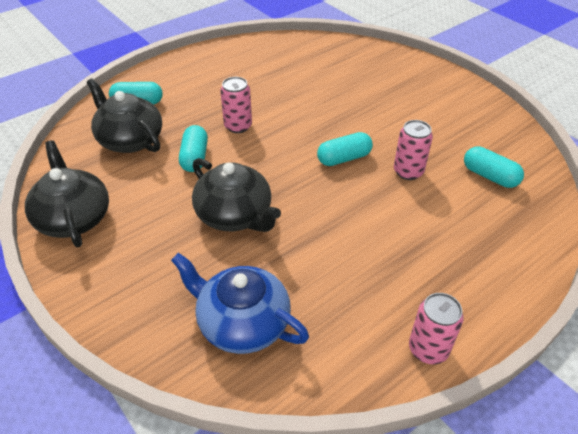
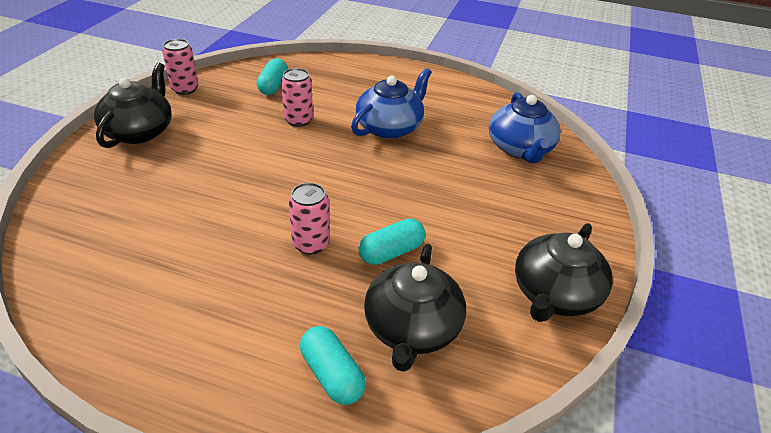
camera: 125 degrees left, 5 degrees down
(235, 215) = (437, 190): black teapot -> black teapot (140, 131)
(344, 158) = (308, 156): turquoise capsule -> none
(356, 230) = (390, 127): none -> blue teapot
(428, 349) = (454, 84): pink can -> pink can (185, 89)

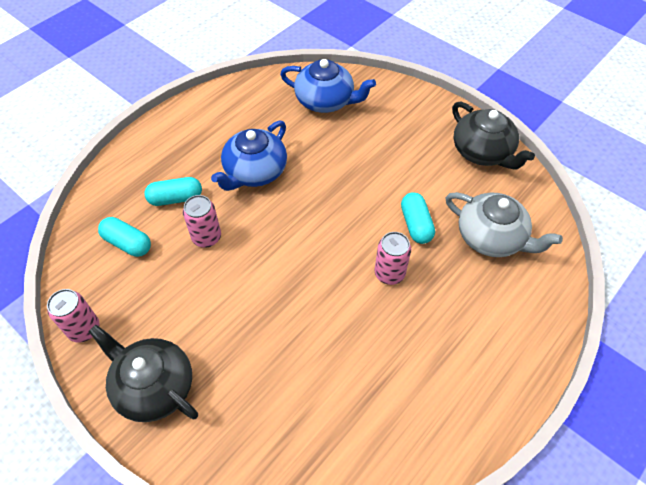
camera: 65 degrees left, 15 degrees up
(332, 375) = (519, 294): turquoise capsule -> turquoise capsule (176, 198)
(390, 127) = (254, 172): blue teapot -> blue teapot turned 120 degrees counterclockwise
(412, 328) = (491, 237): black teapot -> grey teapot

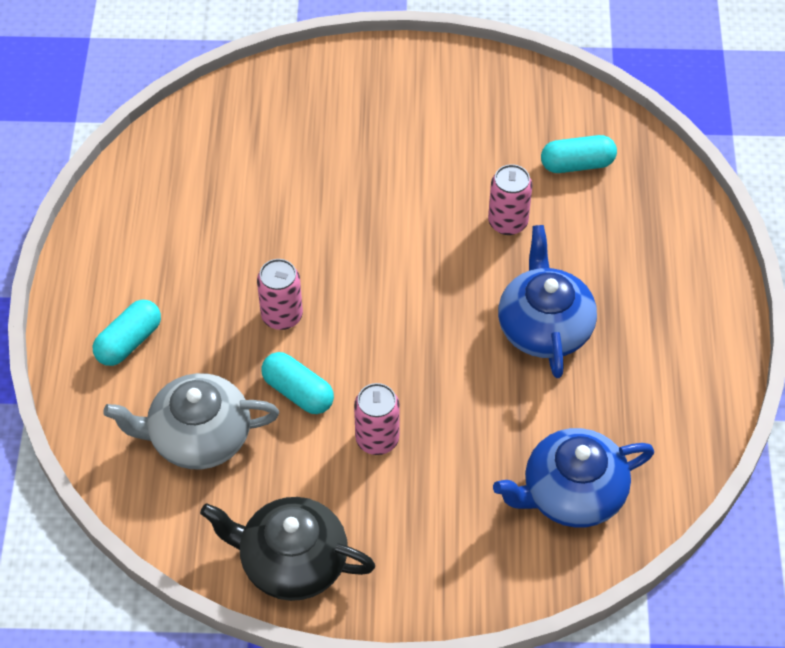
camera: 140 degrees right, 0 degrees up
(84, 329) = (516, 80): pink can -> pink can (377, 439)
(153, 386) = (404, 85): black teapot -> none
(176, 198) = (590, 237): turquoise capsule -> turquoise capsule (129, 342)

